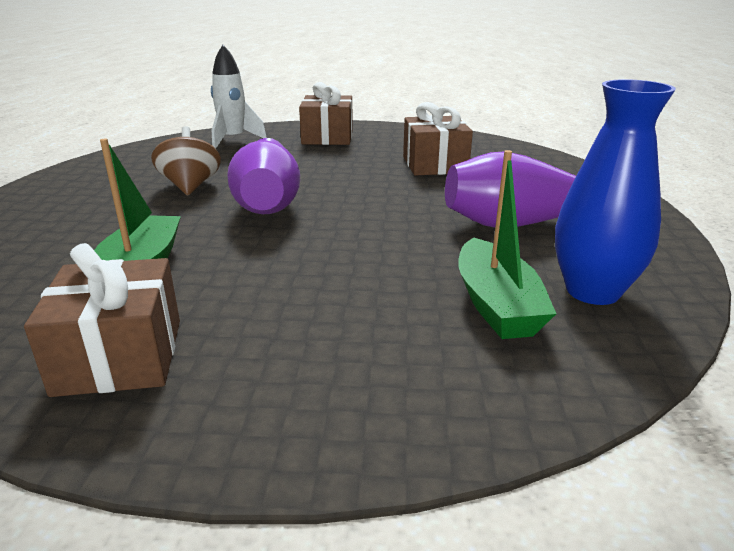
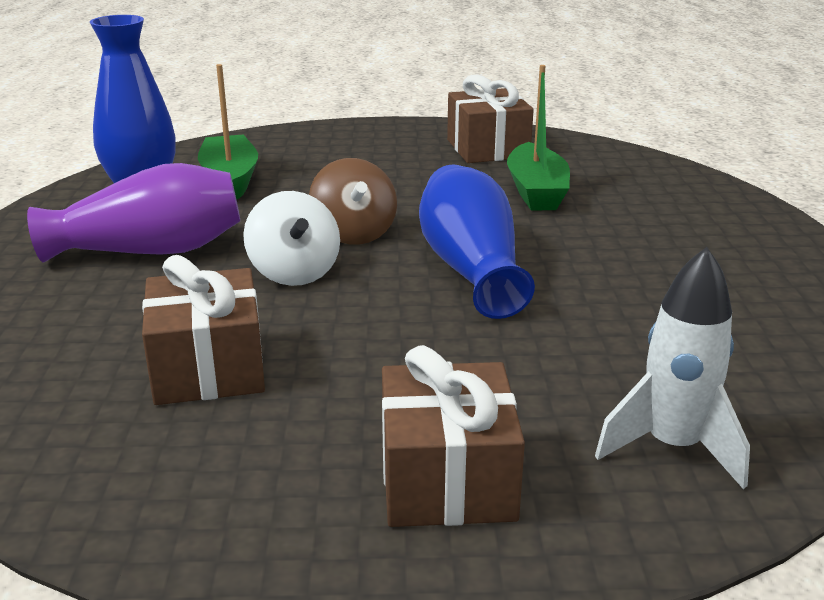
camera: 175 degrees right, 0 degrees up
(190, 186) = (605, 292): brown spinning top -> brown spinning top (354, 234)
(267, 202) = (471, 268): purple vase -> blue vase
(397, 204) = (294, 273): none -> white spinning top

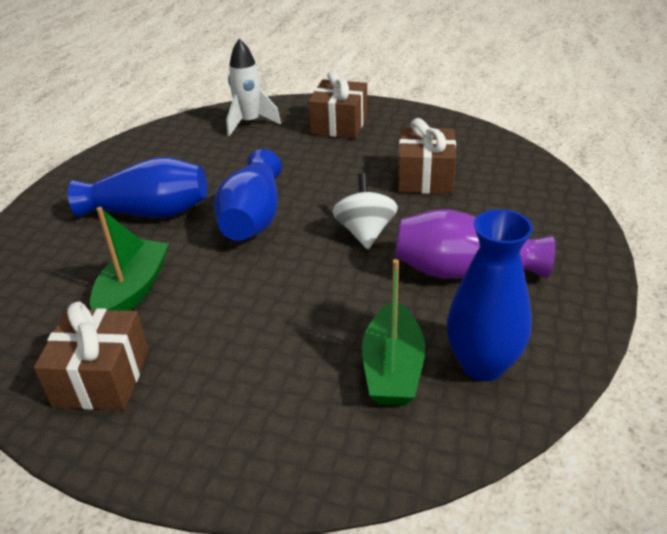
camera: 160 degrees left, 10 degrees up
(354, 234) = (309, 263): brown spinning top -> none
(628, 256) = (149, 212): none -> blue vase

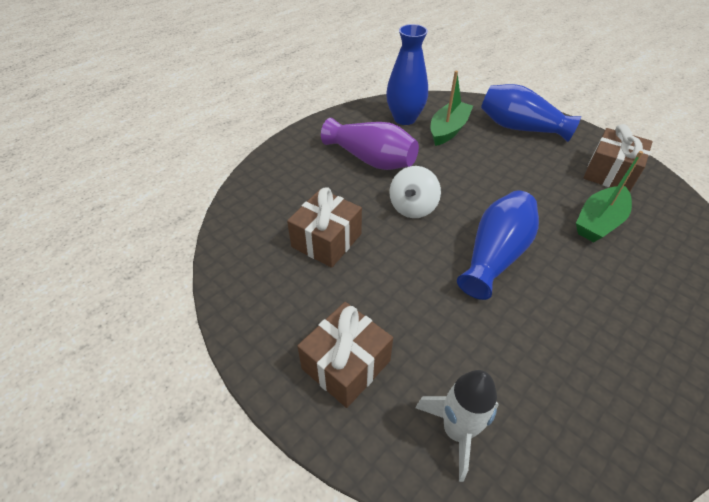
camera: 155 degrees left, 10 degrees up
(149, 212) = (594, 301): blue vase -> blue vase (520, 128)

